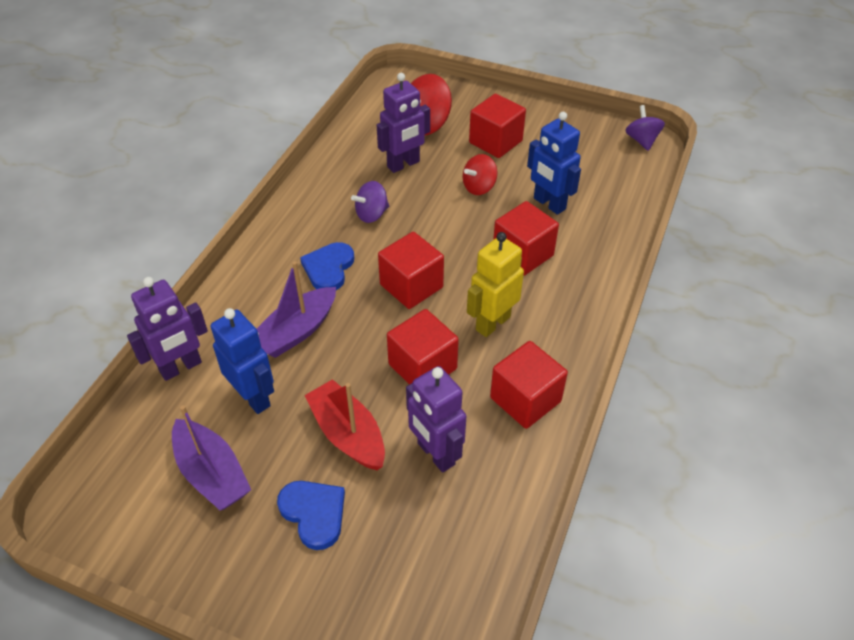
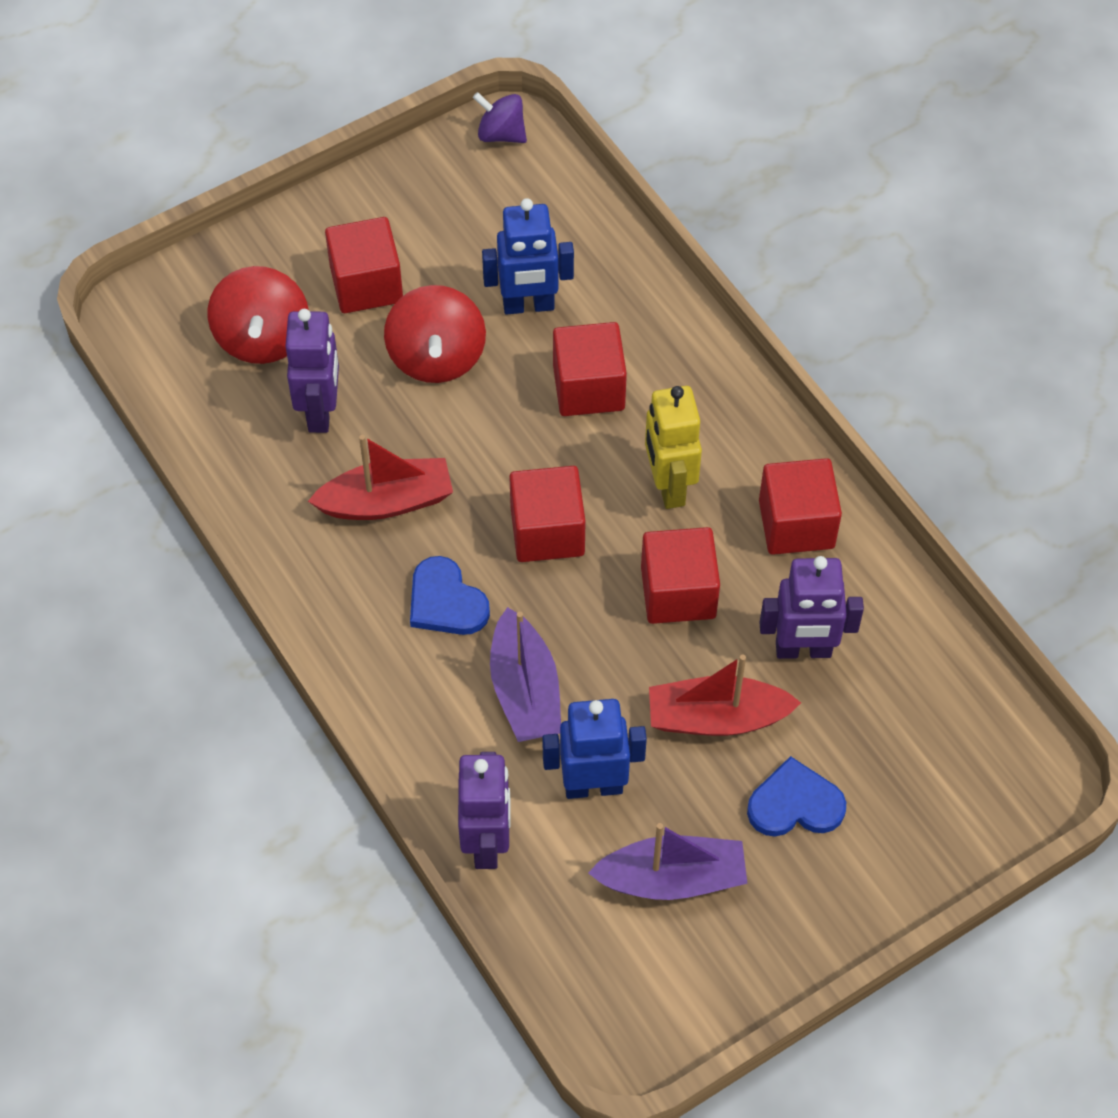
camera: 55 degrees left, 10 degrees up
(372, 214) = (387, 501): purple spinning top -> red boat
(479, 187) = (436, 357): red spinning top -> red spinning top, size x1.60

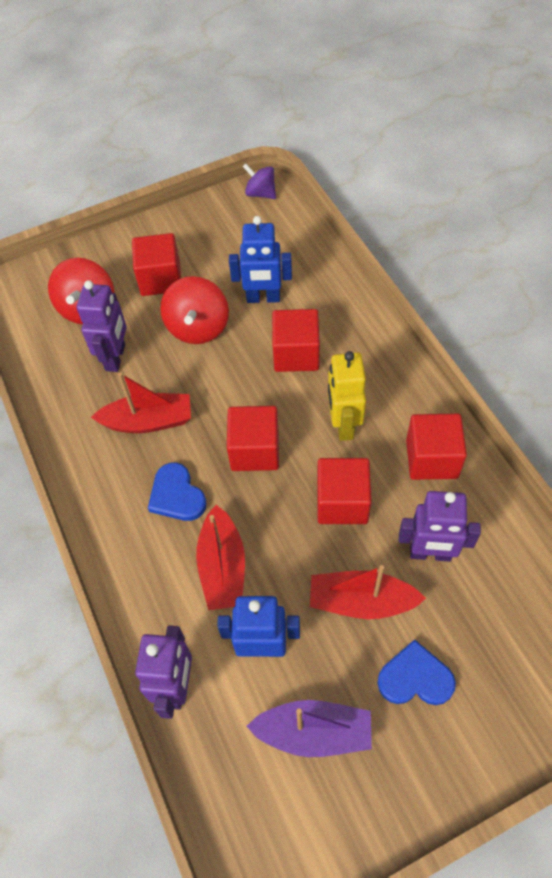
camera: 10 degrees right, 0 degrees up
(525, 691) = (222, 567): purple boat -> red boat

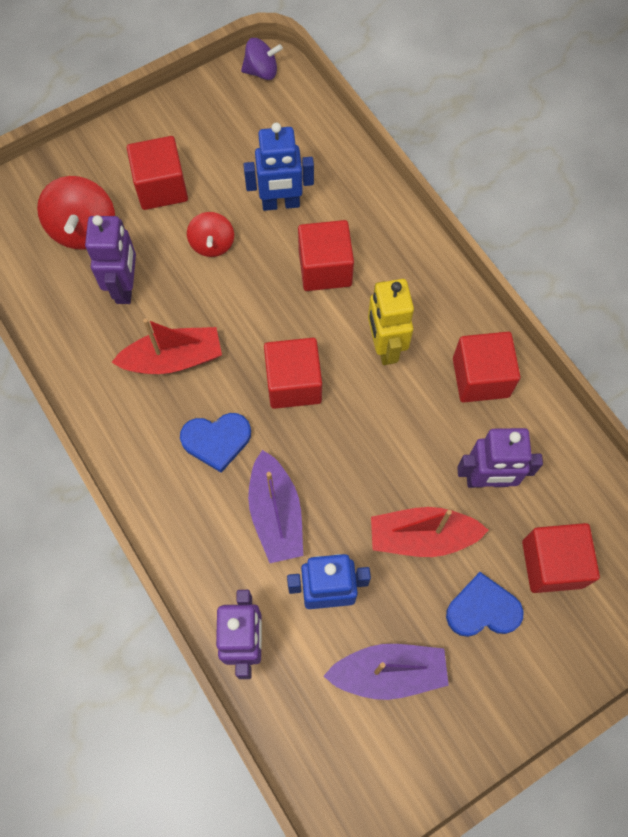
camera: 10 degrees left, 10 degrees up
(177, 495) = (216, 440): blue heart -> blue heart turned 60 degrees counterclockwise
(198, 327) = (212, 244): red spinning top -> red spinning top, size x0.62
(222, 567) = (276, 514): red boat -> purple boat
(260, 193) = (261, 71): purple spinning top -> purple spinning top turned 150 degrees clockwise
(342, 502) = (392, 433): red cube -> red cube (552, 564)

